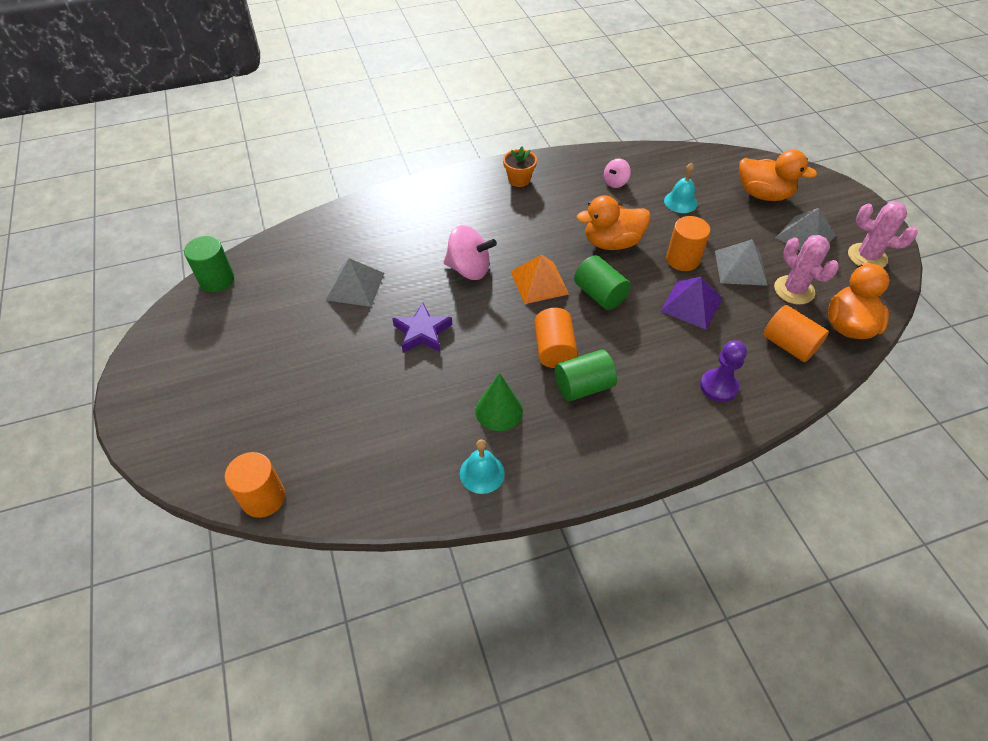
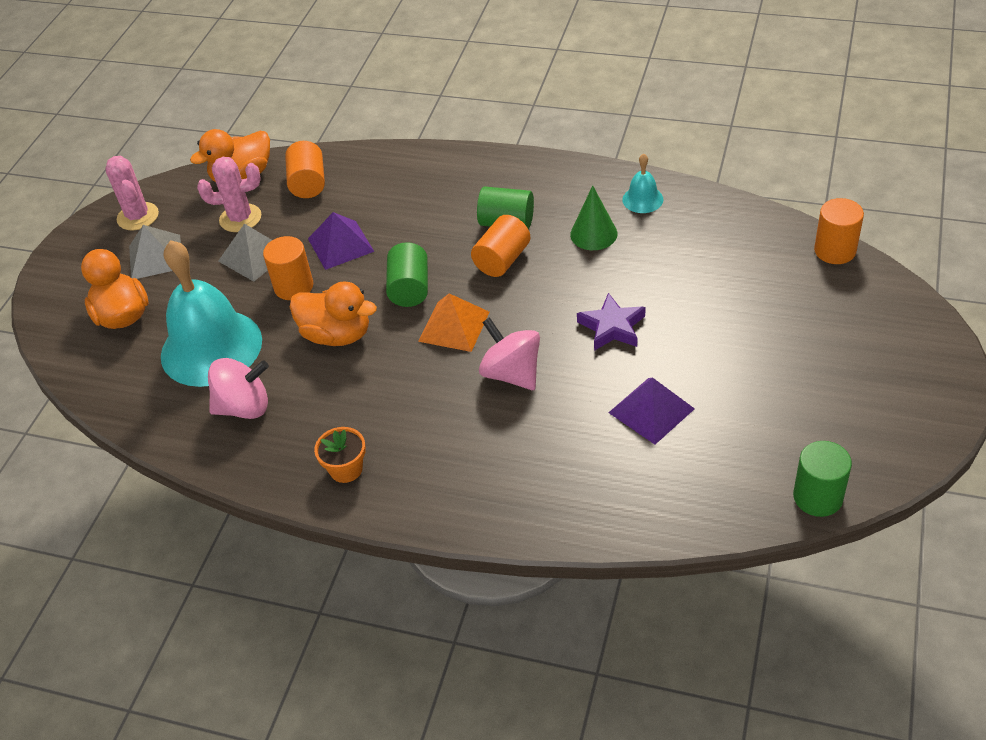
camera: 140 degrees left, 5 degrees down
(355, 286) = (651, 410): grey pyramid -> purple pyramid
(615, 182) = (244, 407): pink spinning top -> pink spinning top, size x1.76
(680, 202) = (211, 347): turquoise bell -> turquoise bell, size x2.31
(718, 386) = (400, 180): purple pawn -> none
(794, 290) = (240, 218): pink cactus -> pink cactus turned 75 degrees clockwise

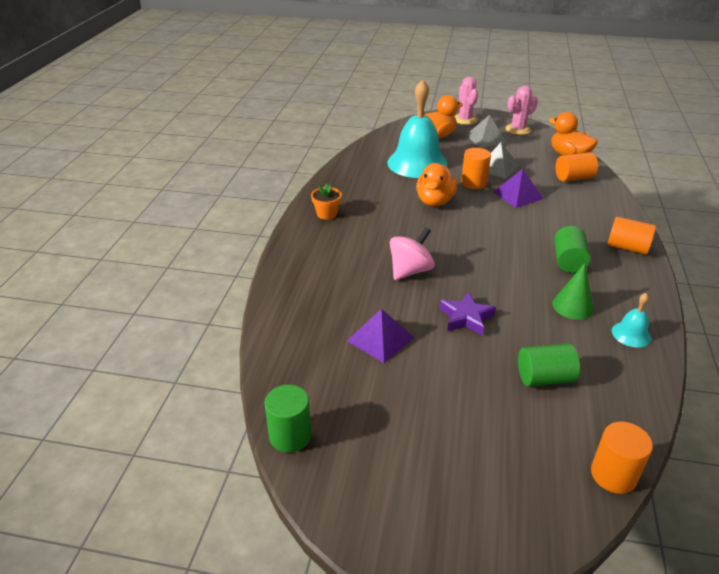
camera: 80 degrees right, 10 degrees down
(240, 218) = (529, 159): pink cactus -> pink cactus (465, 119)
(244, 407) = (373, 178): pink spinning top -> none
(409, 289) = (483, 224): green cylinder -> green cylinder (544, 378)
(454, 326) = (451, 244): orange pyramid -> none
(502, 260) = (525, 261): orange cylinder -> orange cylinder (627, 247)

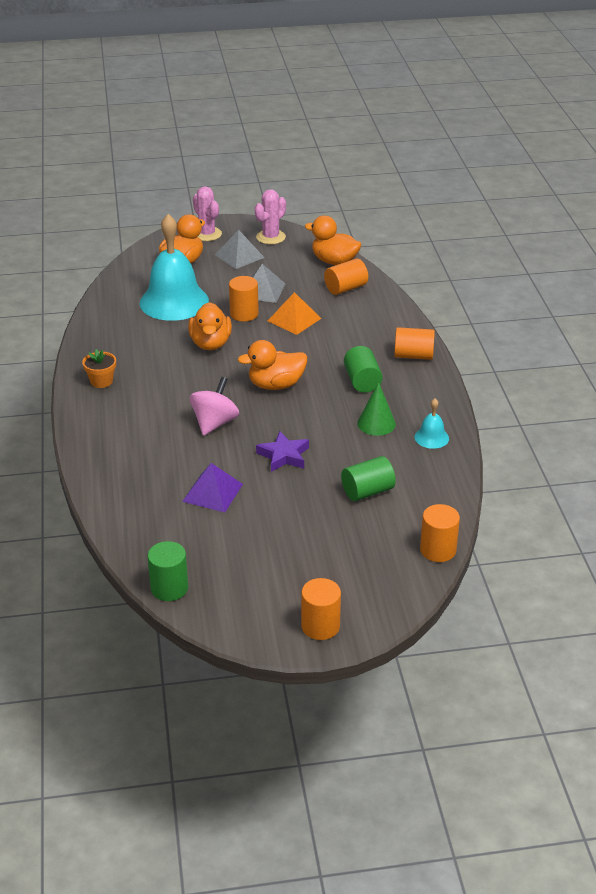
camera: 20 degrees left, 0 degrees up
(439, 540) = (320, 626): none -> orange cylinder
(481, 248) = (276, 385): none -> orange duck
(517, 195) = (294, 319): purple pyramid -> orange pyramid

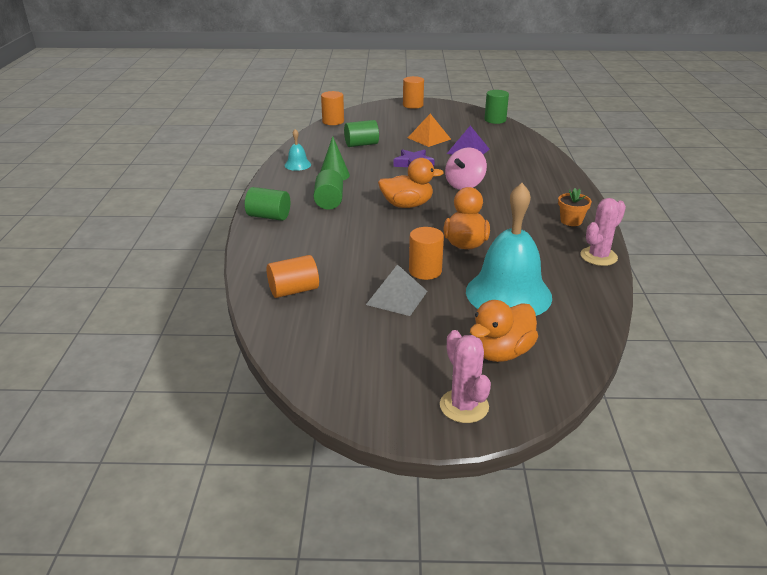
camera: 170 degrees left, 5 degrees down
(239, 256) = (417, 355): grey pyramid -> none
(271, 237) = (361, 387): pink cactus -> pink cactus (598, 256)
(294, 319) = (370, 260): orange pyramid -> orange pyramid (429, 138)
(334, 261) = (287, 331): orange duck -> none
(413, 355) = (269, 216): orange cylinder -> green cylinder

